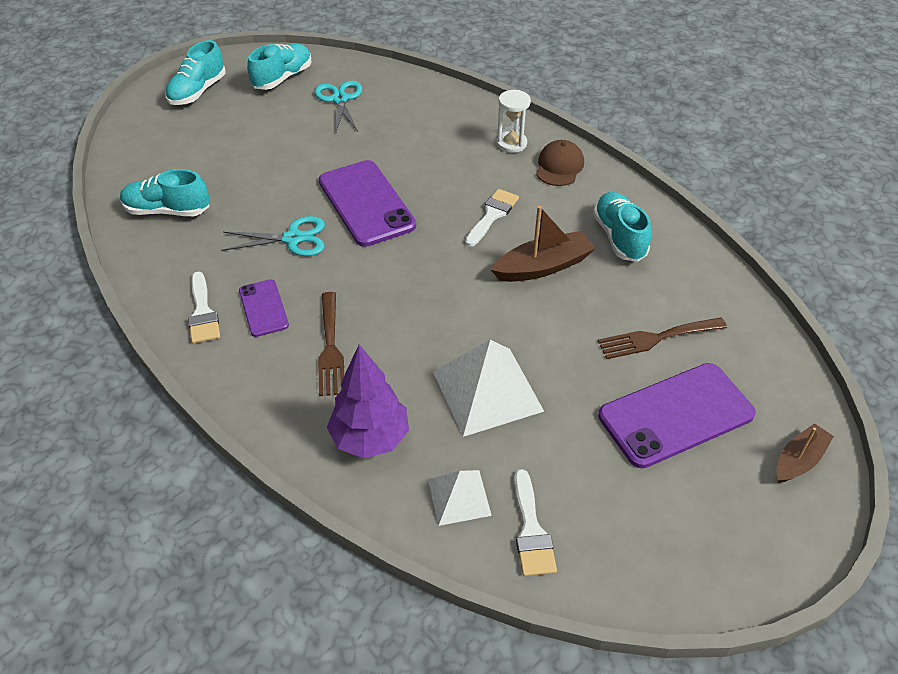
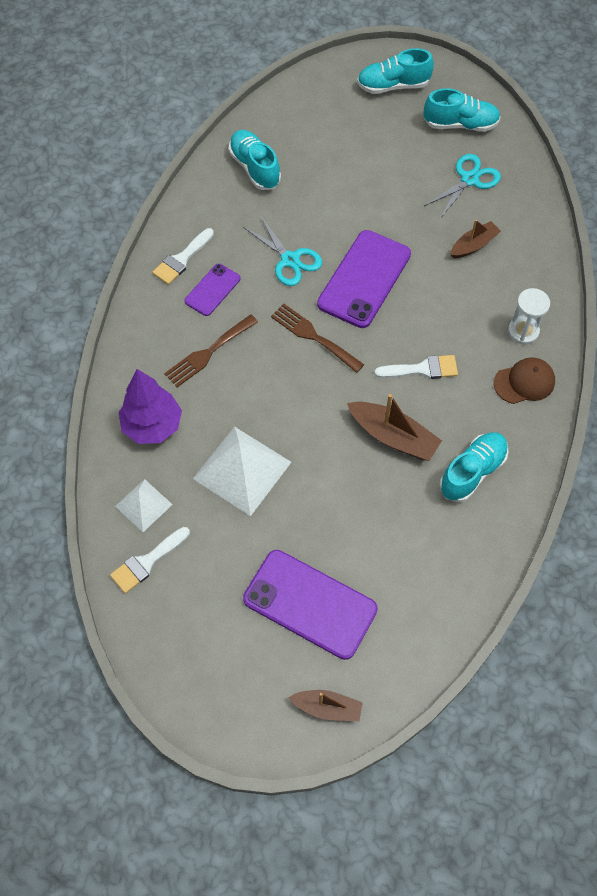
camera: 55 degrees right, 15 degrees up
(403, 128) = (473, 245): none -> brown boat
(656, 338) = (378, 554): brown fork -> brown fork (313, 336)

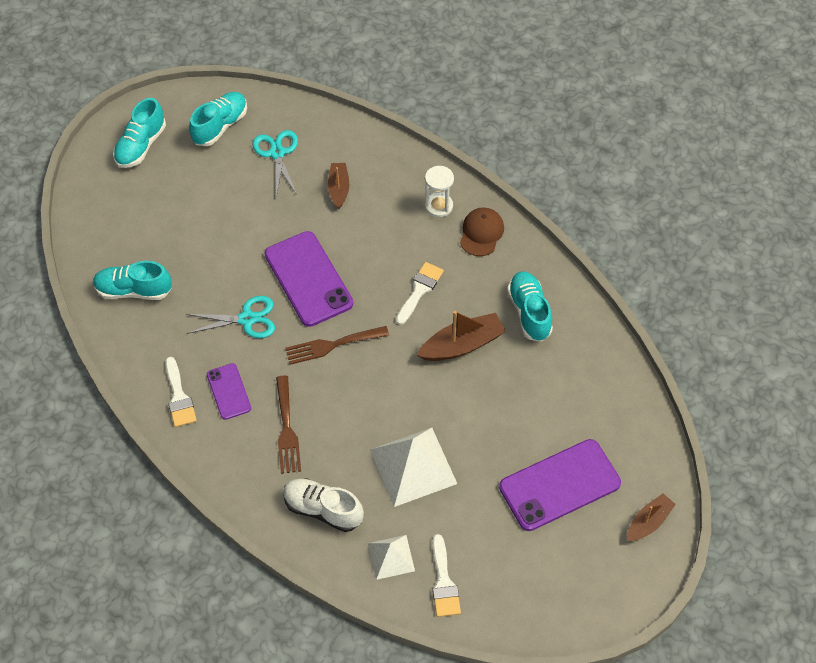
camera: 55 degrees left, 5 degrees down
(152, 426) = (323, 509): purple tree -> white shoe

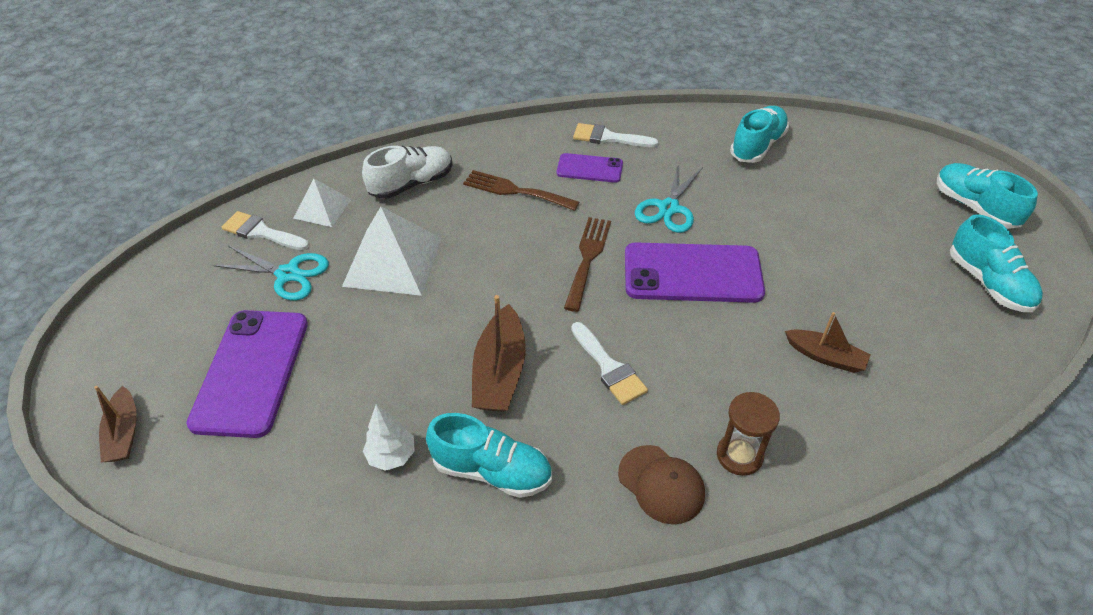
camera: 120 degrees right, 10 degrees down
(277, 153) = (917, 319): turquoise scissors -> turquoise scissors (288, 274)
(438, 206) = (739, 455): white hourglass -> brown hourglass
(556, 366) = (392, 456): none -> white tree

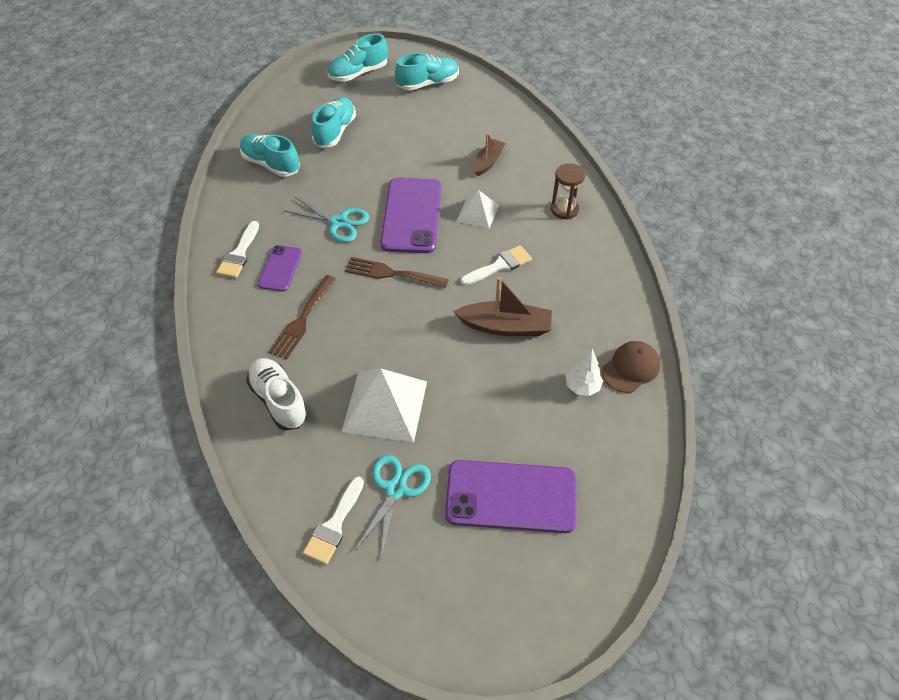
camera: 90 degrees left, 5 degrees up
(124, 433) = (579, 584): brown boat -> none
(322, 208) = (305, 474): white pyramid -> white pyramid (477, 213)
(492, 470) = (588, 329): turquoise shoe -> turquoise shoe (335, 131)
(661, 484) = (588, 246): brown cap -> brown cap (631, 368)

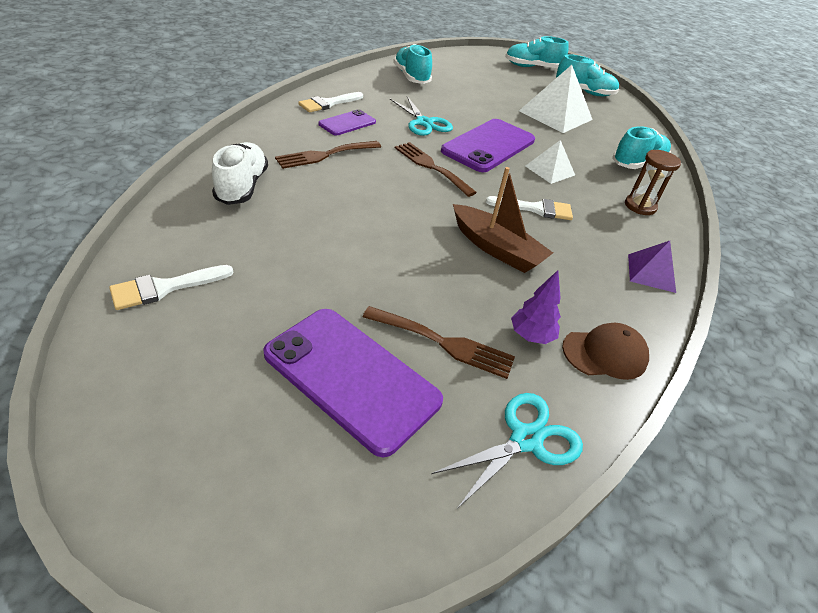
camera: 30 degrees right, 10 degrees down
(335, 131) = (480, 83): turquoise shoe -> turquoise shoe (637, 163)
(385, 406) = (320, 237): white pyramid -> white pyramid (555, 115)
(396, 489) = (251, 298): turquoise scissors -> turquoise scissors (526, 440)
(488, 162) = (592, 149): brown boat -> none
(539, 431) = (444, 343): none -> brown fork
(582, 387) = (531, 336): white tree -> purple tree
(613, 275) = (651, 273): none -> purple pyramid

